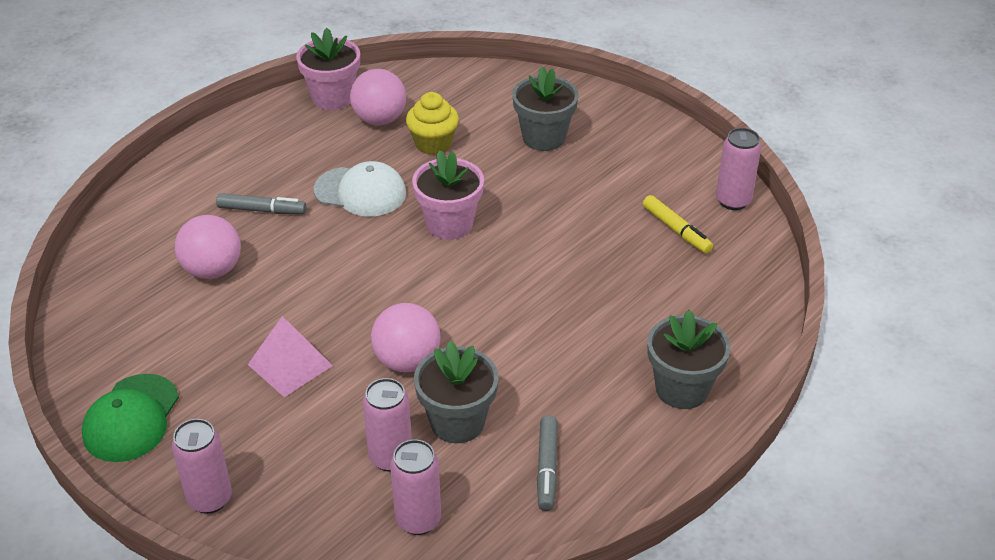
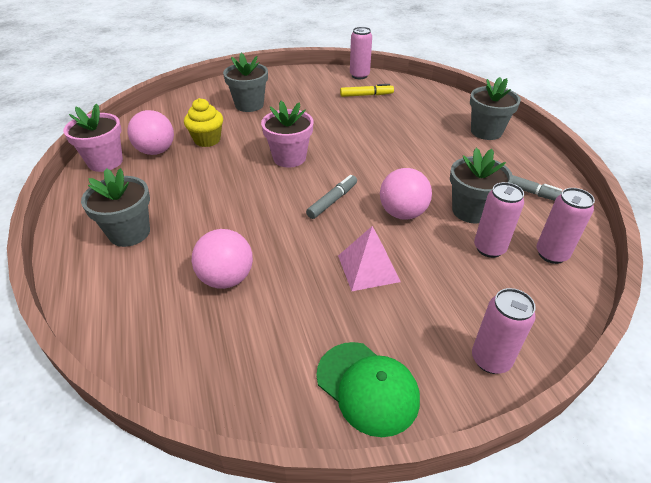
camera: 60 degrees left, 0 degrees up
(235, 176) = (129, 233): none -> grey flower pot
(261, 210) = (185, 231): grey marker -> grey marker (332, 201)
(360, 192) = (219, 181): white cap -> none

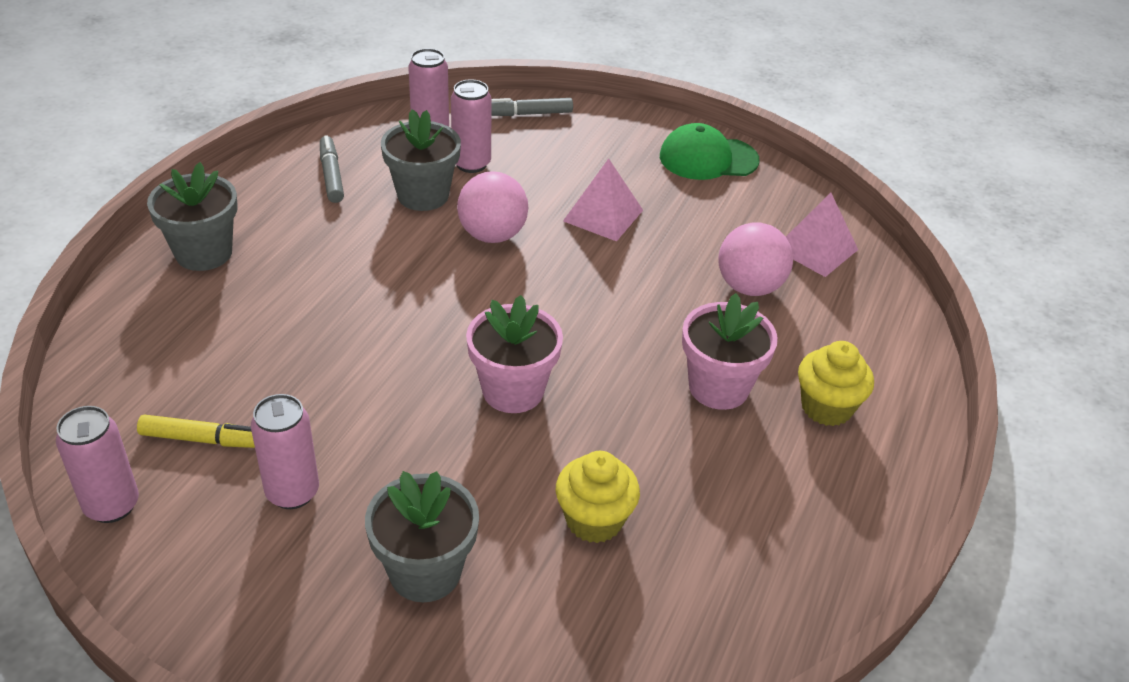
camera: 140 degrees left, 0 degrees up
(105, 162) = (803, 585): pink flower pot -> pink flower pot (718, 387)
(129, 233) = (826, 407): grey flower pot -> yellow cupcake
(156, 151) = (700, 552): pink ball -> none
(201, 346) = (815, 249): none -> pink pyramid
(332, 201) = (545, 294): grey marker -> grey marker (528, 114)
(366, 95) = (203, 439): yellow marker -> yellow marker turned 150 degrees clockwise
(367, 387) = (708, 158): green cap -> green cap turned 90 degrees counterclockwise
(490, 359) = (601, 121): pink can -> pink can (292, 492)

